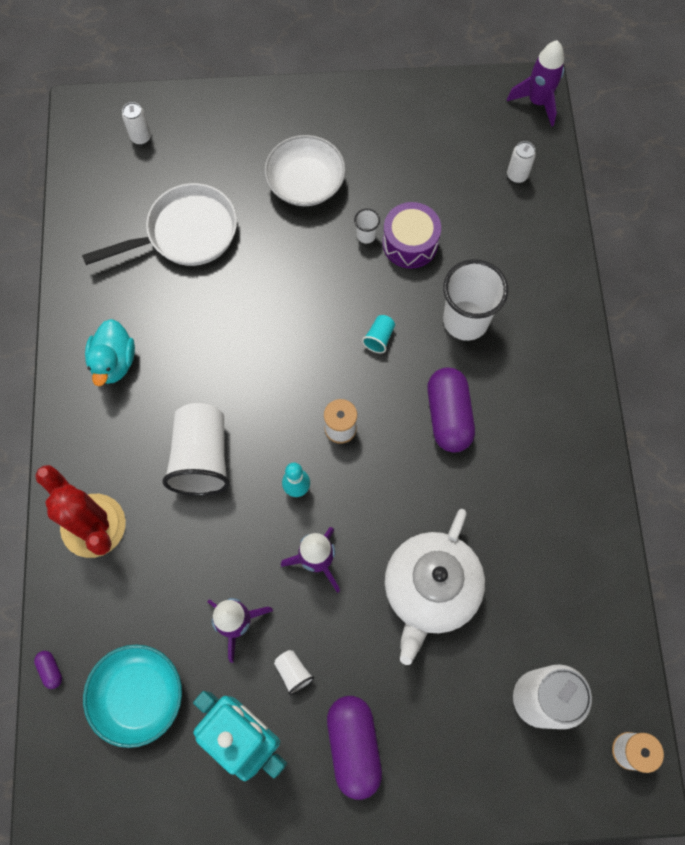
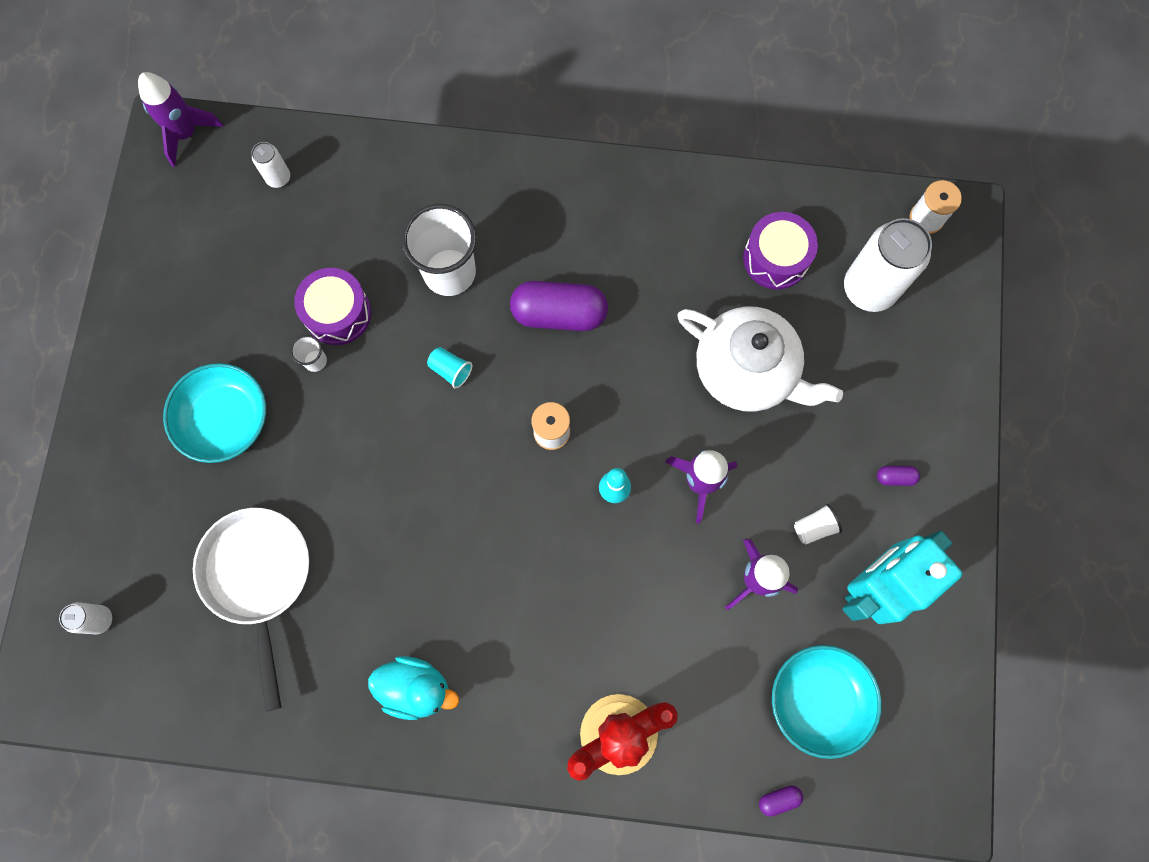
camera: 80 degrees left, 5 degrees up
(202, 457) = (558, 595): white cup -> none
(305, 183) = (225, 419): white bowl -> turquoise bowl
(354, 746) = (895, 477): purple capsule -> purple capsule, size x0.42
(548, 602) = (776, 258): none -> purple drum

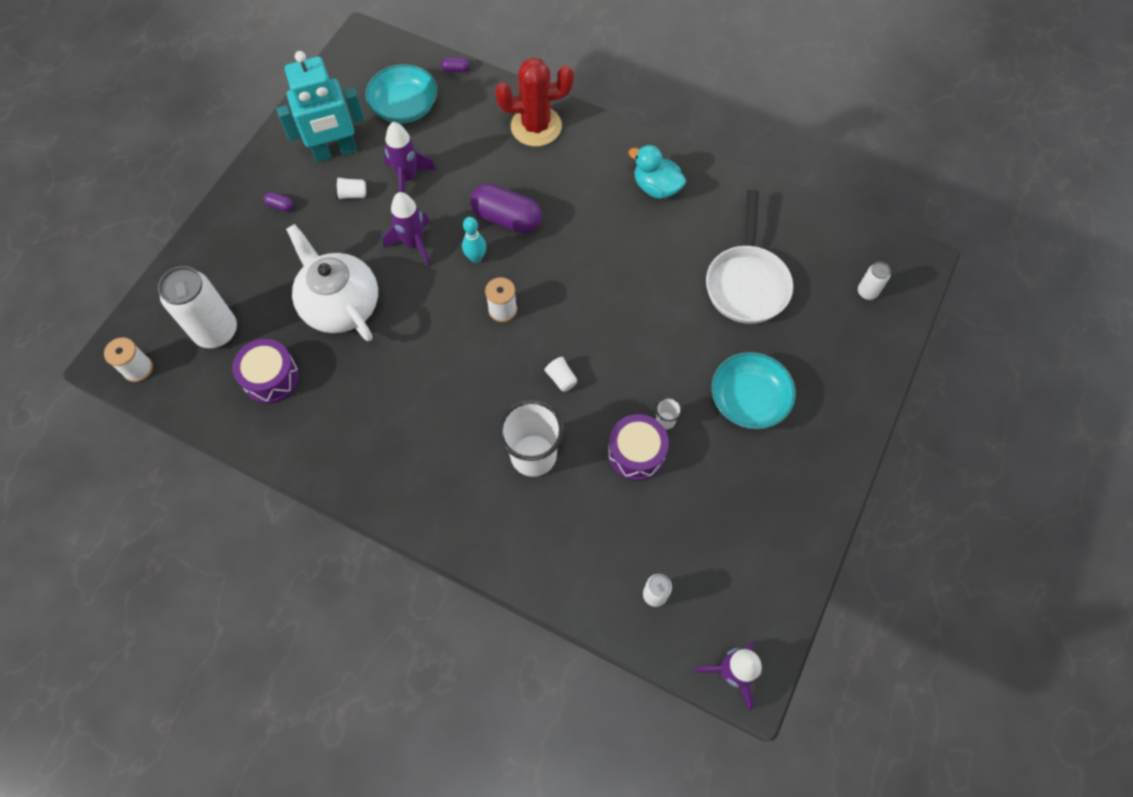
camera: 160 degrees left, 10 degrees down
(450, 370) = (561, 378): turquoise cup -> white cup
(559, 314) = (459, 392): purple capsule -> purple capsule (507, 219)

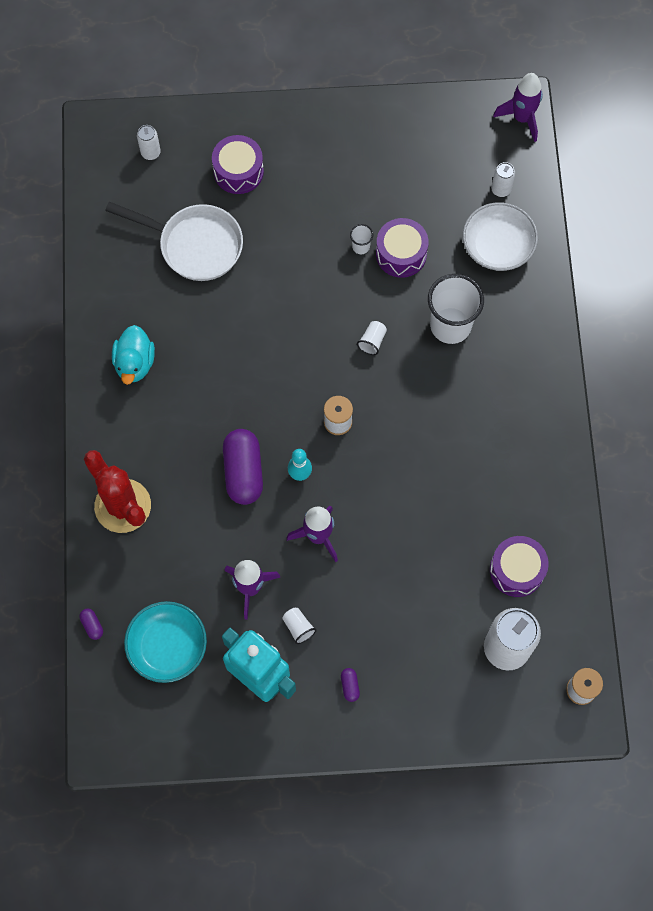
camera: 120 degrees left, 5 degrees up
(340, 304) = (415, 559): white teapot -> none
(591, 552) = (498, 246): none -> white bowl
(747, 283) = (195, 245): white pan -> white pan turned 45 degrees clockwise
(748, 399) = (305, 197): turquoise bowl -> none
(808, 355) = (238, 171): none -> purple drum

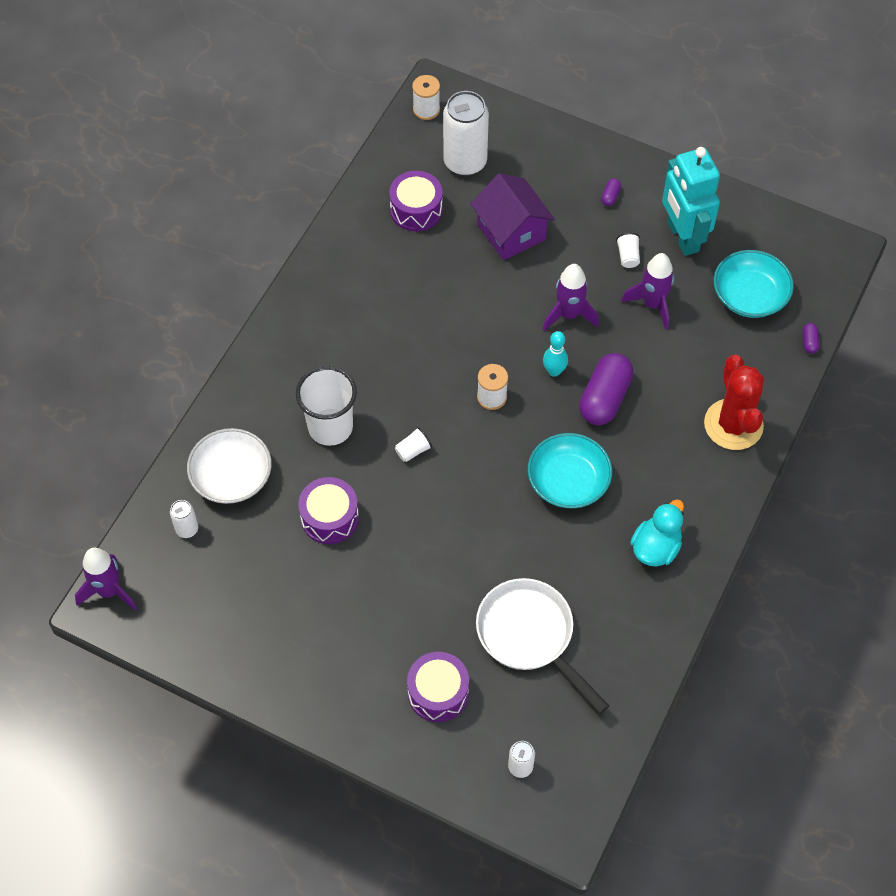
camera: 150 degrees left, 10 degrees down
(233, 382) = (568, 481): none -> turquoise bowl
(361, 247) = (364, 545): white cup -> none
(418, 594) = (511, 232): none -> purple house

